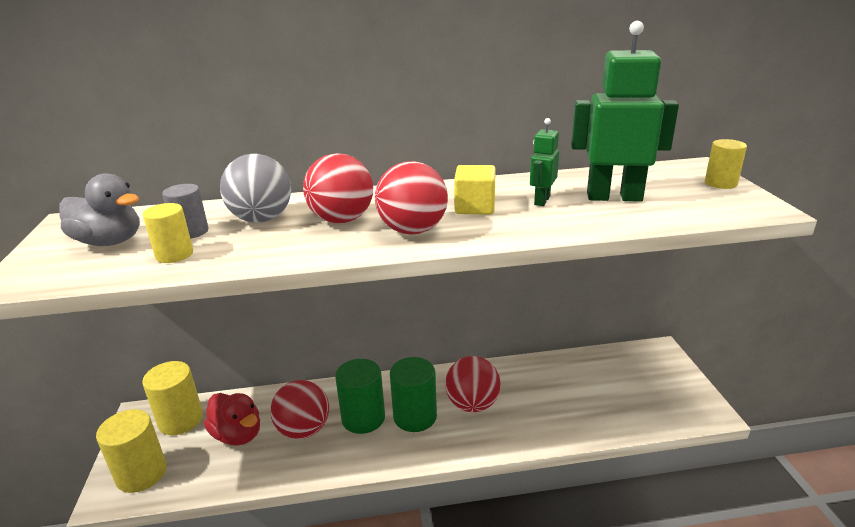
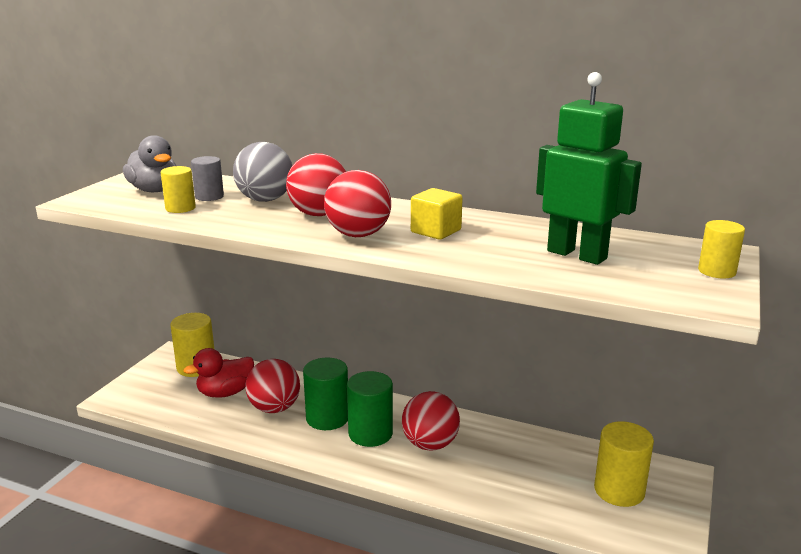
camera: 30 degrees right, 5 degrees down
(141, 473) = (143, 392): yellow cylinder -> yellow cylinder (619, 490)
(238, 435) = (225, 393): red duck -> red duck turned 75 degrees clockwise
(541, 200) = (502, 241): green robot -> none

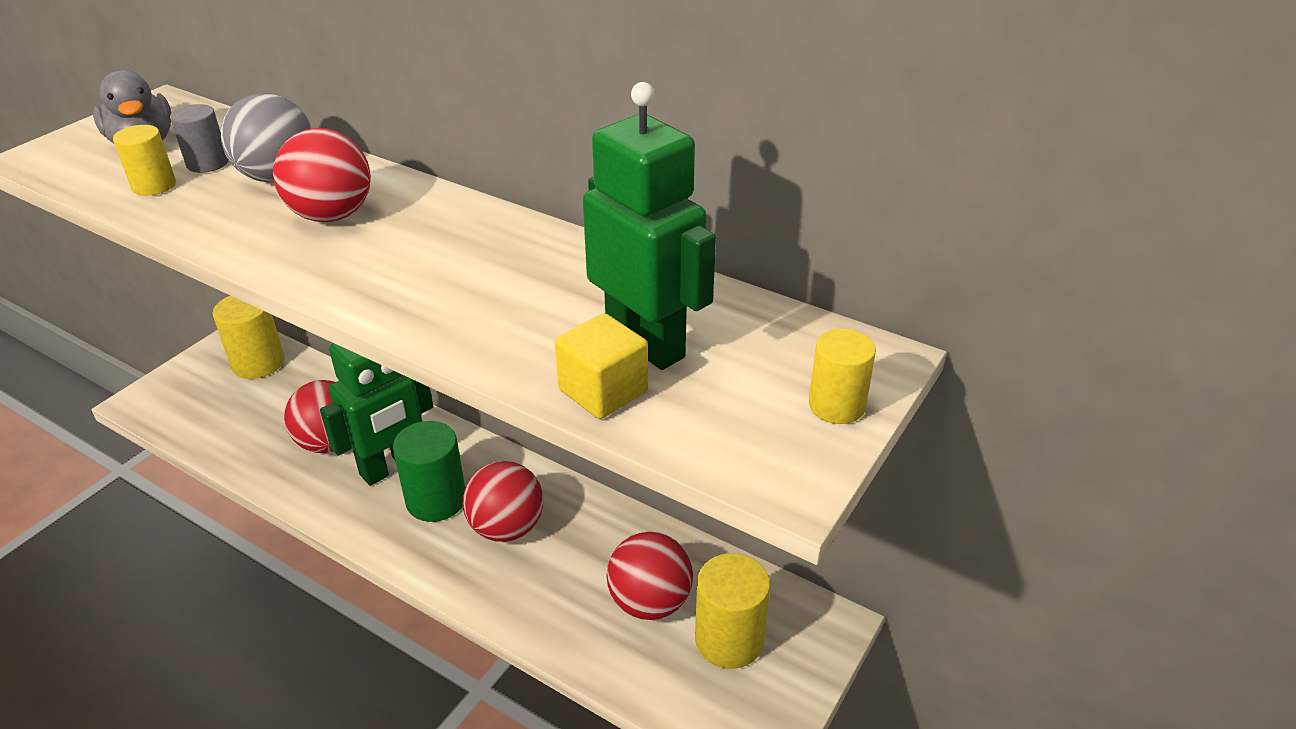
camera: 10 degrees right, 15 degrees up
(225, 393) = (278, 409): red duck -> none
(327, 418) = (391, 467): green cylinder -> green robot
(358, 235) = (357, 267): red ball -> red ball (650, 602)
(436, 231) = (472, 269): yellow cube -> yellow cube (603, 391)

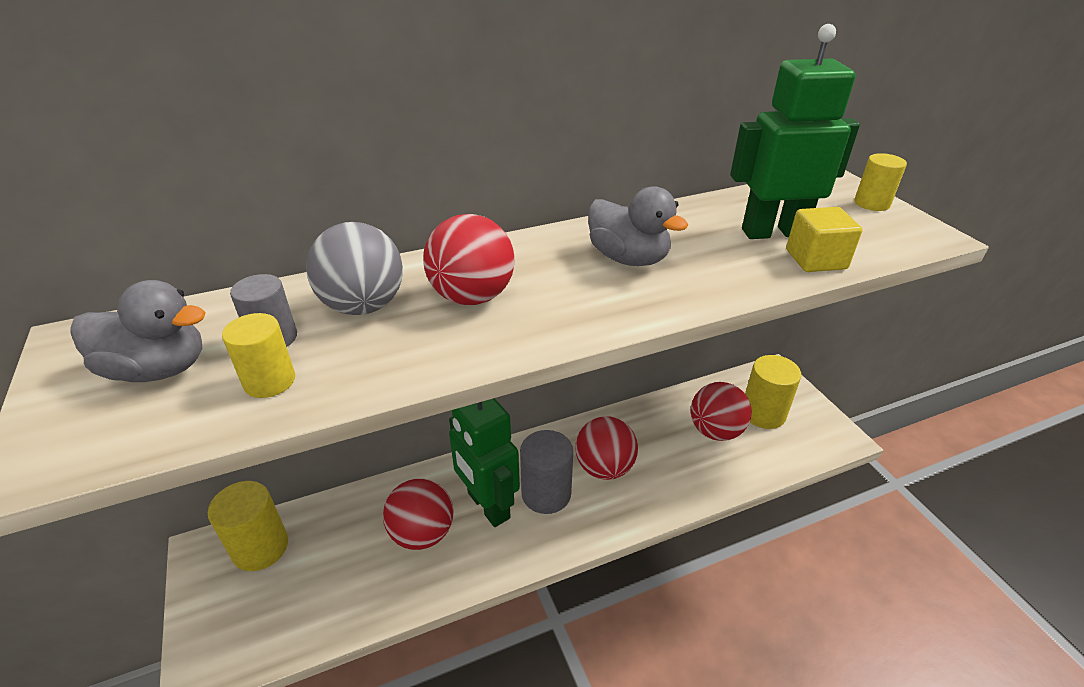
camera: 55 degrees left, 0 degrees up
(391, 467) = (488, 506): green robot -> green robot turned 150 degrees clockwise
(436, 500) = (546, 493): green cylinder -> grey cylinder
(479, 268) = (628, 258): none -> grey duck

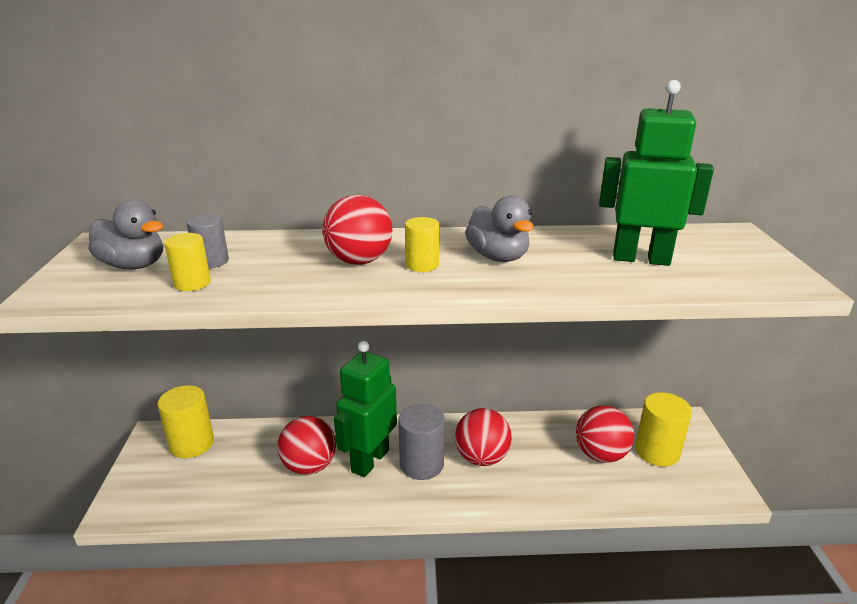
camera: 20 degrees right, 10 degrees down
(363, 306) = (281, 254): grey ball -> none
(488, 506) = (369, 460): green robot -> green robot turned 45 degrees clockwise
(815, 259) = (663, 282): yellow cube -> none
(872, 203) = (758, 252): yellow cylinder -> yellow cylinder (422, 265)

